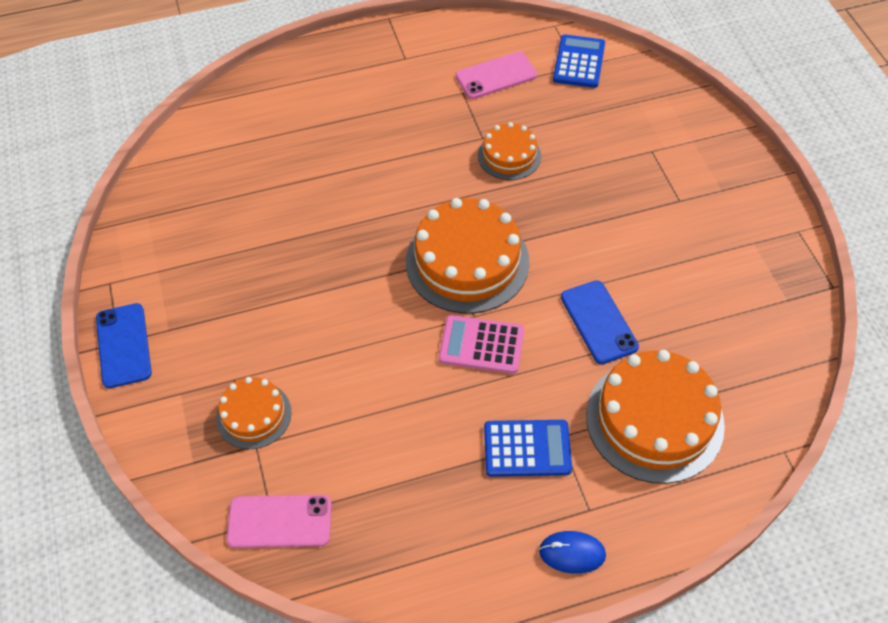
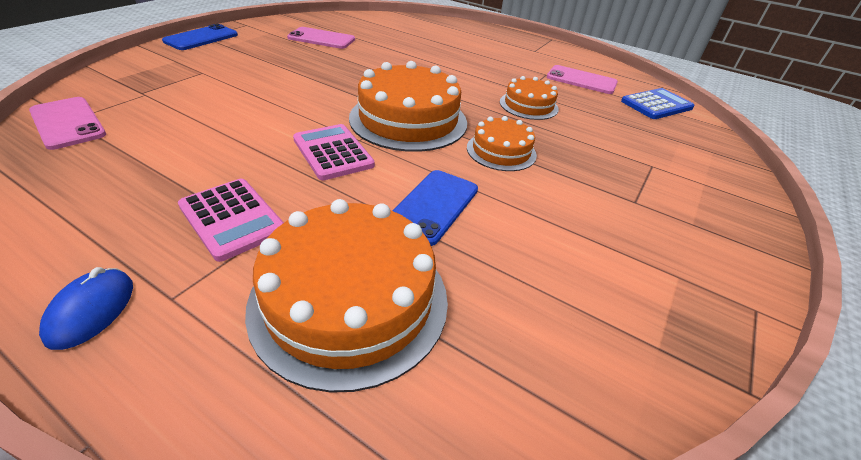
camera: 45 degrees right, 15 degrees down
(219, 229) = (321, 39): none -> pink phone
(253, 415) = (174, 86): orange cake -> orange cake (501, 151)
(527, 449) = (232, 219): blue calculator -> pink calculator
(572, 553) = (91, 310): blue mouse -> blue mouse turned 45 degrees clockwise

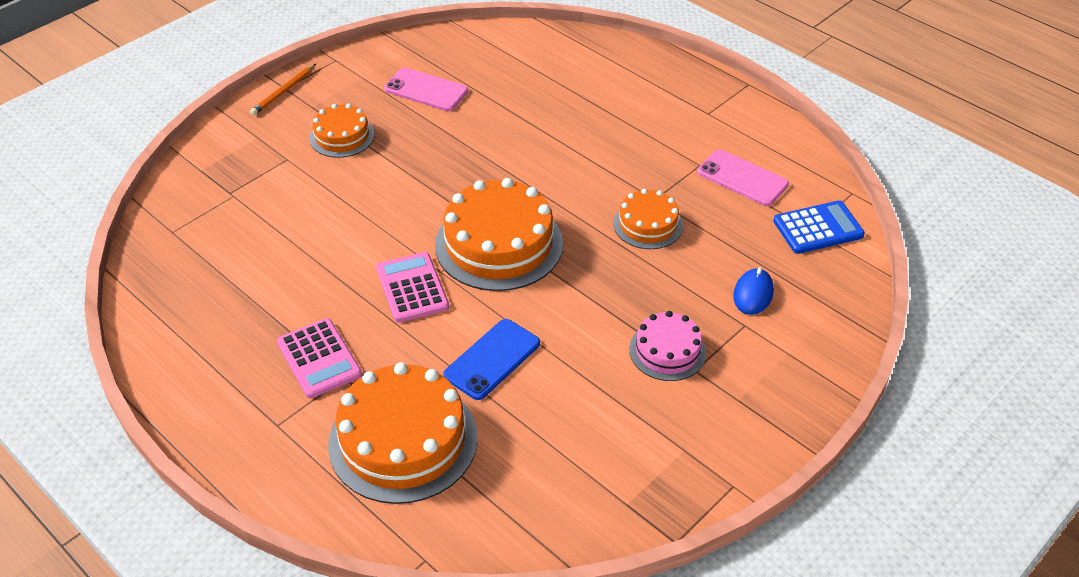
camera: 15 degrees right, 5 degrees up
(68, 123) = (172, 236): pink phone -> none
(91, 310) = (226, 428): blue mouse -> blue mouse (753, 294)
(201, 38) = (283, 91): blue phone -> orange pencil
(501, 151) = (584, 295): orange cake -> orange cake (342, 136)
(600, 188) = (667, 351): none -> pink cake

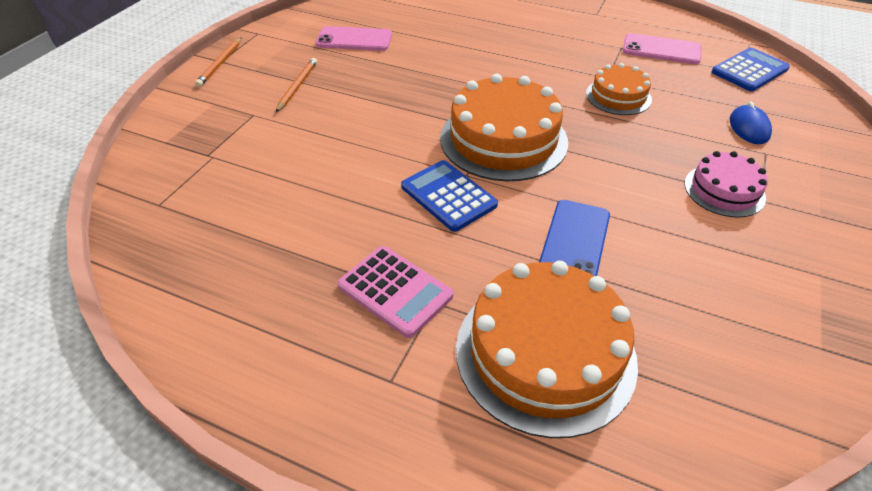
camera: 20 degrees left, 0 degrees up
(342, 136) = (297, 86): orange cake -> orange pencil
(412, 288) = (448, 196): pink calculator -> blue calculator

